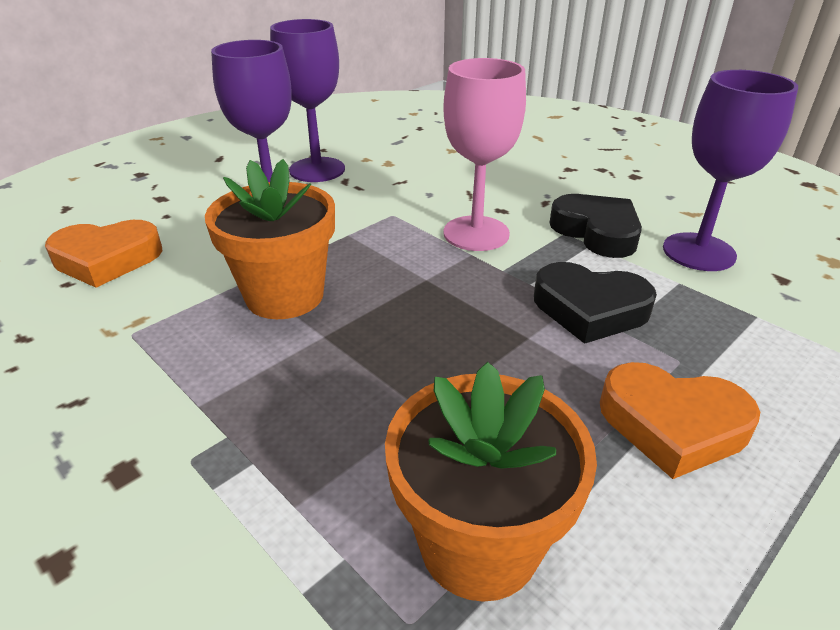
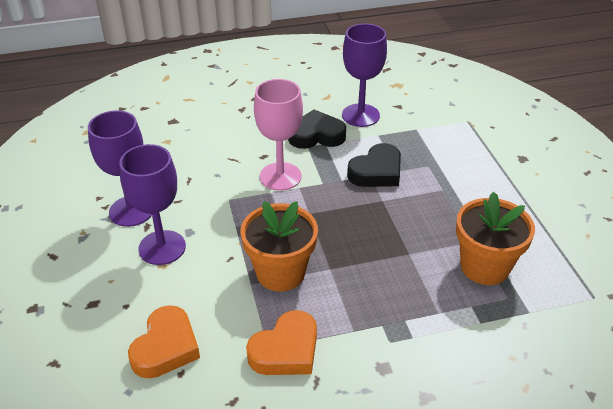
camera: 60 degrees left, 5 degrees up
(672, 425) = (460, 189): orange heart -> orange heart (286, 350)

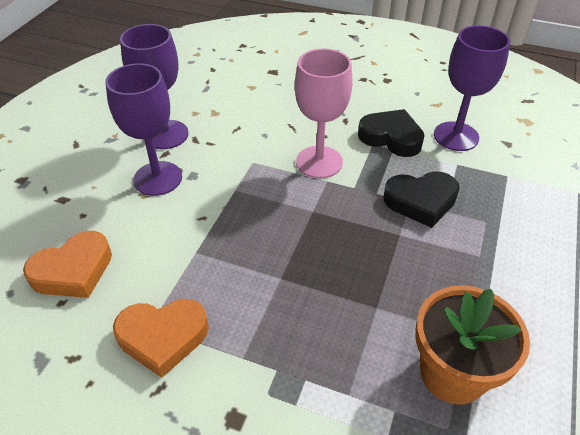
camera: 35 degrees right, 5 degrees up
(280, 273) = (231, 256): orange flower pot -> none

